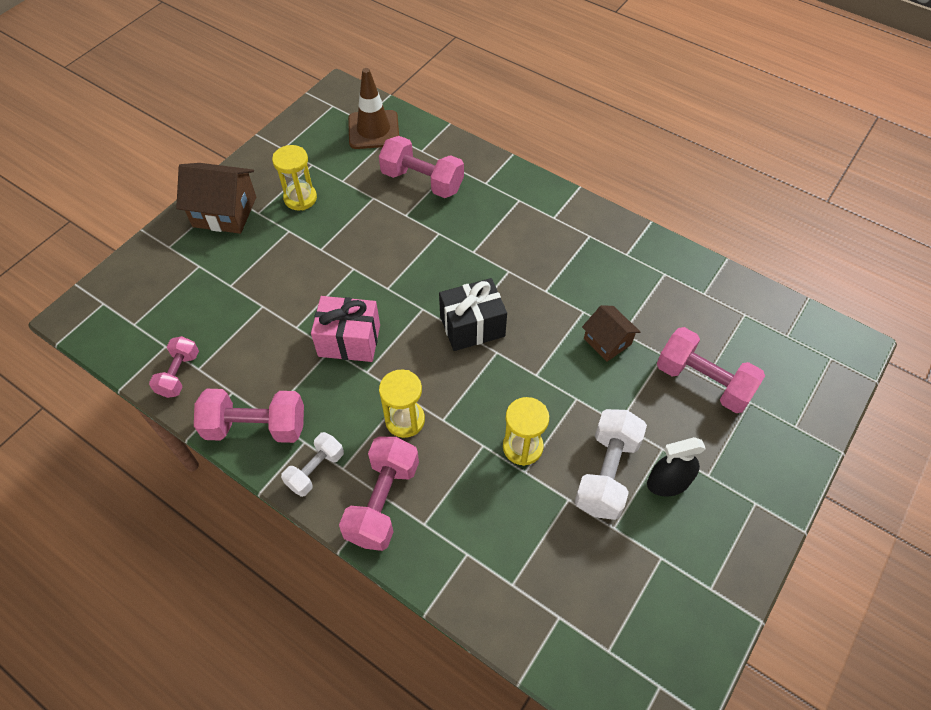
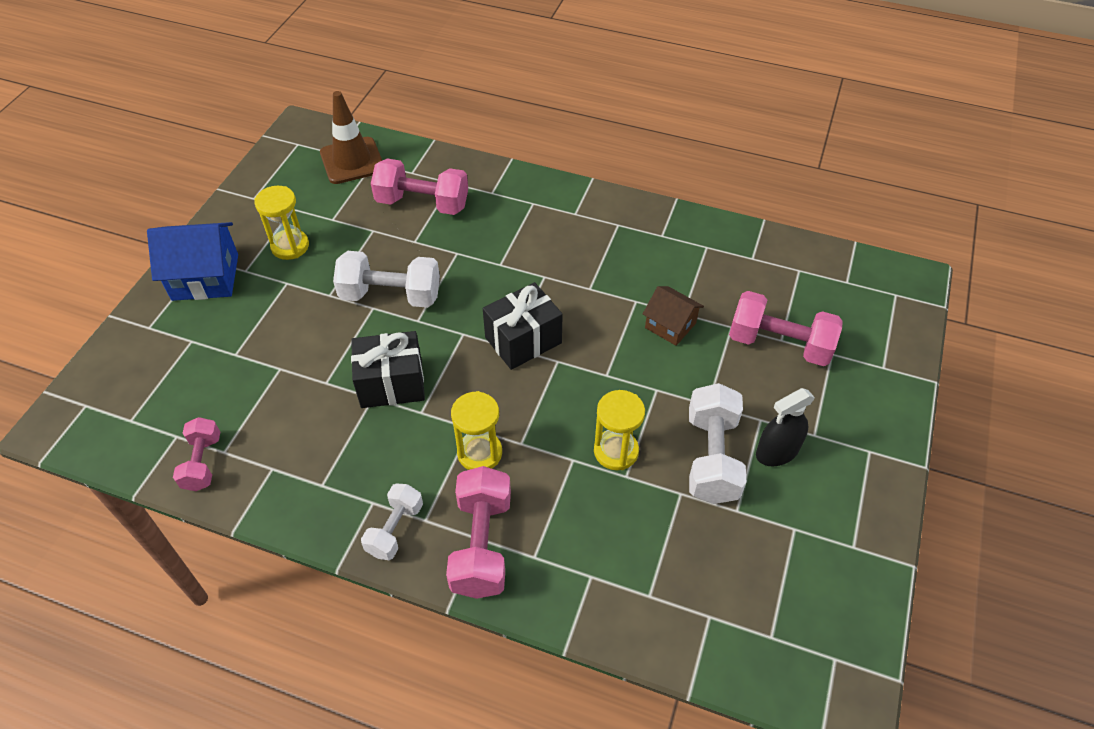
camera: 15 degrees left, 5 degrees down
(224, 212) = (205, 277): brown house -> blue house
(256, 426) = (311, 499): pink dumbbell -> none
(349, 340) = (391, 384): pink gift -> black gift
(371, 260) = (391, 295): none -> white dumbbell

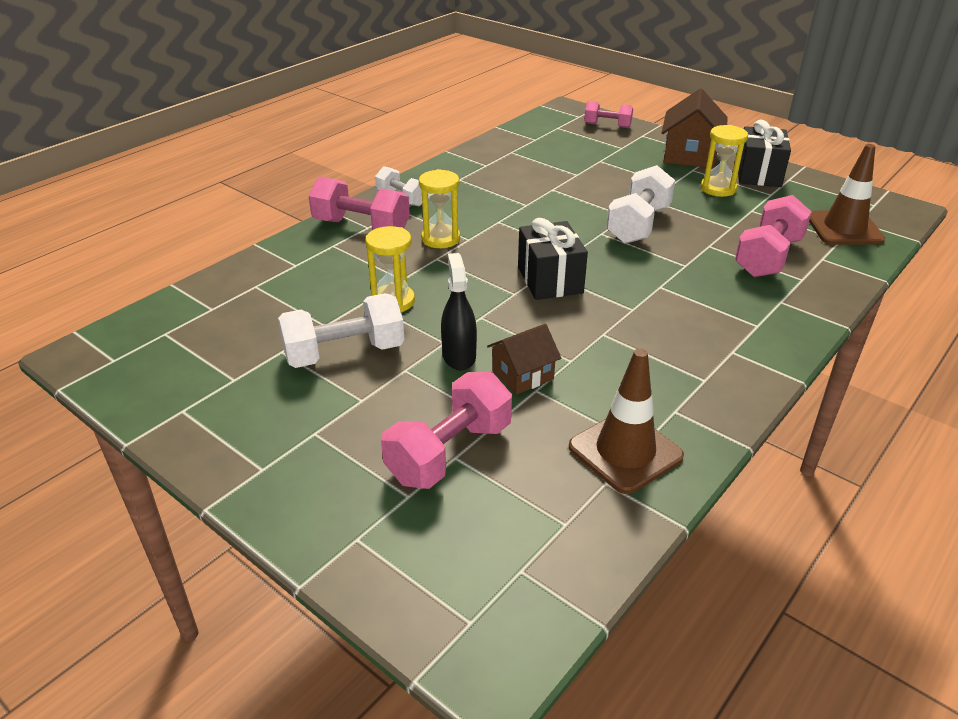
camera: 110 degrees right, 15 degrees down
(202, 462) = (506, 145): pink dumbbell -> pink dumbbell (607, 125)
(205, 277) = (689, 155): blue house -> brown house
(391, 384) = (535, 213): black gift -> black gift (758, 174)
(711, 457) = (344, 353): white dumbbell -> white dumbbell turned 45 degrees counterclockwise
(718, 253) = (625, 452): none -> brown traffic cone
(777, 452) = (316, 397): black spray bottle -> black spray bottle (459, 356)

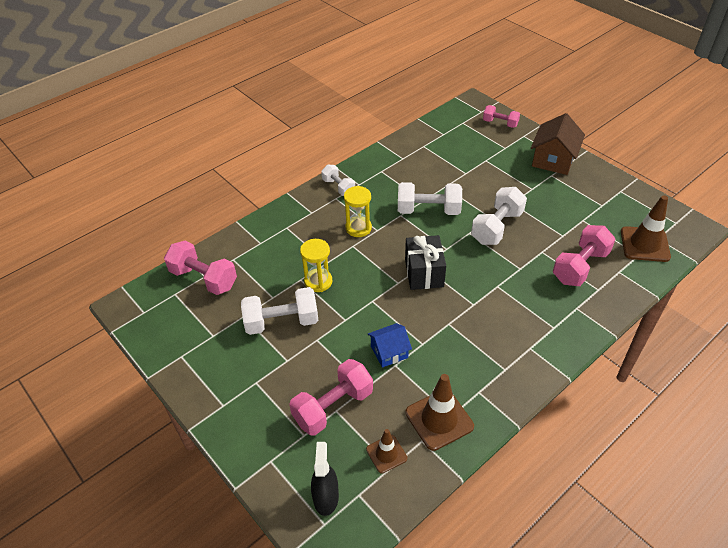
camera: 10 degrees right, 10 degrees up
(361, 227) = (307, 212): pink dumbbell -> pink dumbbell (204, 279)
(459, 356) = (352, 332): black spray bottle -> black spray bottle (326, 497)
(522, 375) = (389, 352): brown house -> blue house
(537, 214) = (428, 210): none -> white dumbbell
(553, 506) = (386, 454): none -> brown traffic cone
(718, 189) = (564, 196): yellow hourglass -> none
(758, 174) = (599, 184): black gift -> none

